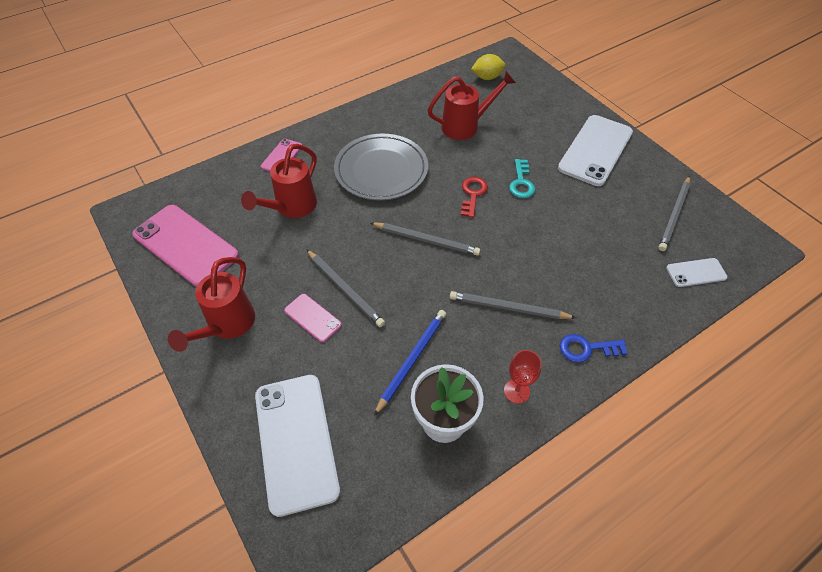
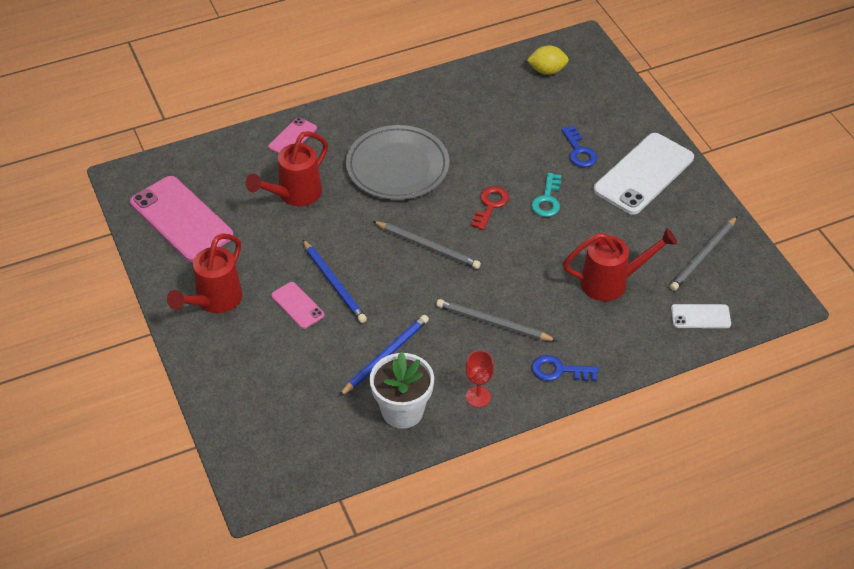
camera: 10 degrees right, 5 degrees down
(296, 441) = (264, 407): white phone -> none
(345, 289) = (334, 283): grey pencil -> blue pencil
(465, 126) = (504, 127): red watering can -> red watering can (611, 282)
(535, 138) = (579, 151): none -> blue key

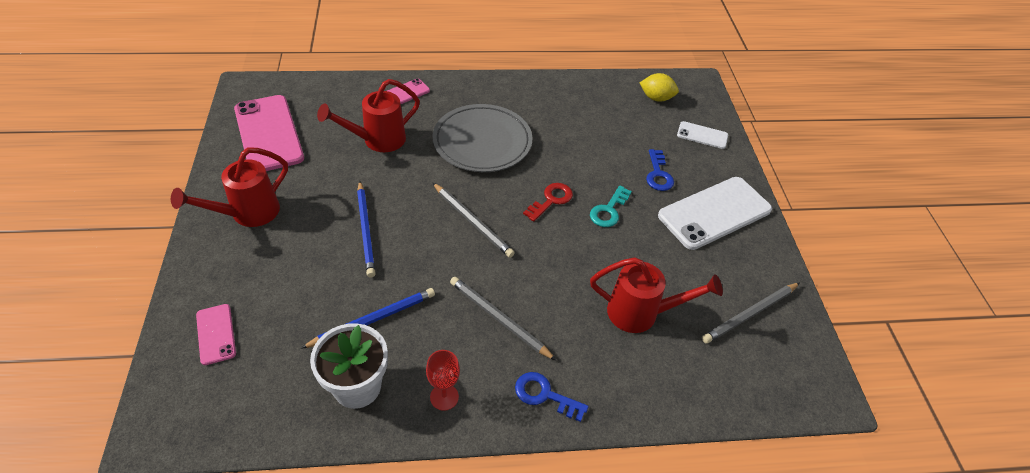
camera: 15 degrees right, 0 degrees up
(297, 305) = (320, 241): pink phone -> pink phone (216, 334)
(700, 316) = (725, 382): white phone -> white phone (702, 135)

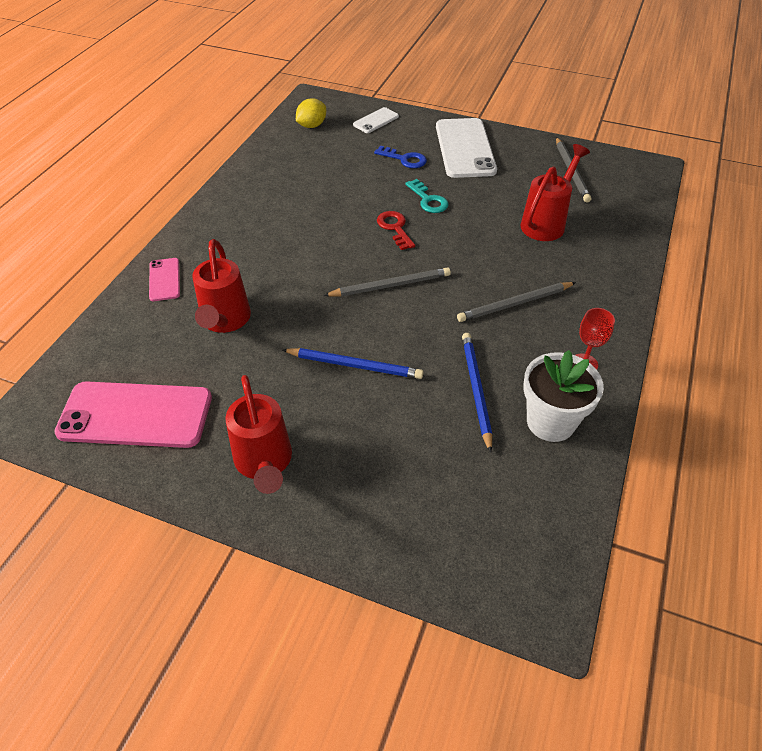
camera: 60 degrees left, 0 degrees up
(216, 334) = (434, 528): pink phone -> none
(482, 142) = (287, 246): grey plate -> none
(544, 395) = (604, 302): blue key -> none

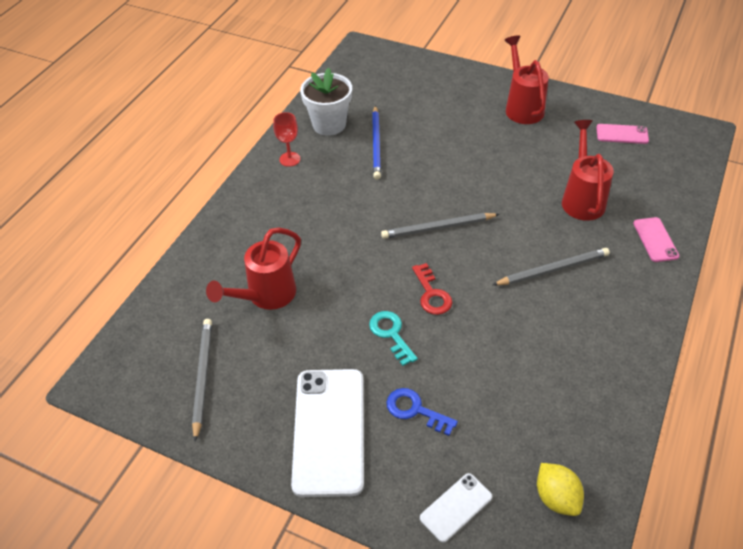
camera: 175 degrees left, 0 degrees up
(135, 415) = (622, 134): pink phone -> pink phone, size x0.49
(312, 126) = (556, 498): yellow lemon -> yellow lemon turned 75 degrees counterclockwise
(355, 365) = (467, 162): blue pencil -> none
(515, 304) = (328, 207): grey pencil -> grey pencil (553, 269)

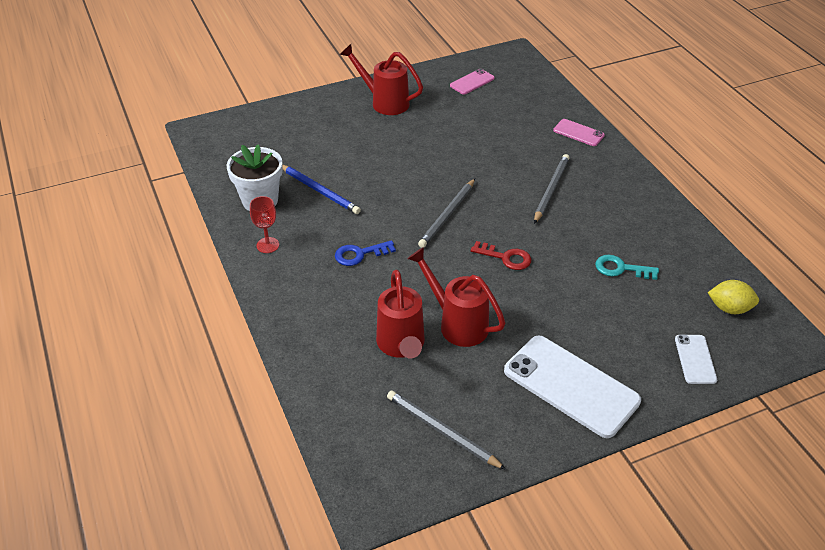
camera: 50 degrees left, 5 degrees down
(391, 334) = (518, 300): turquoise key -> turquoise key (621, 268)
(415, 410) = (598, 330): blue key -> blue key (359, 254)
(582, 199) = (506, 136): red watering can -> red watering can (457, 324)

